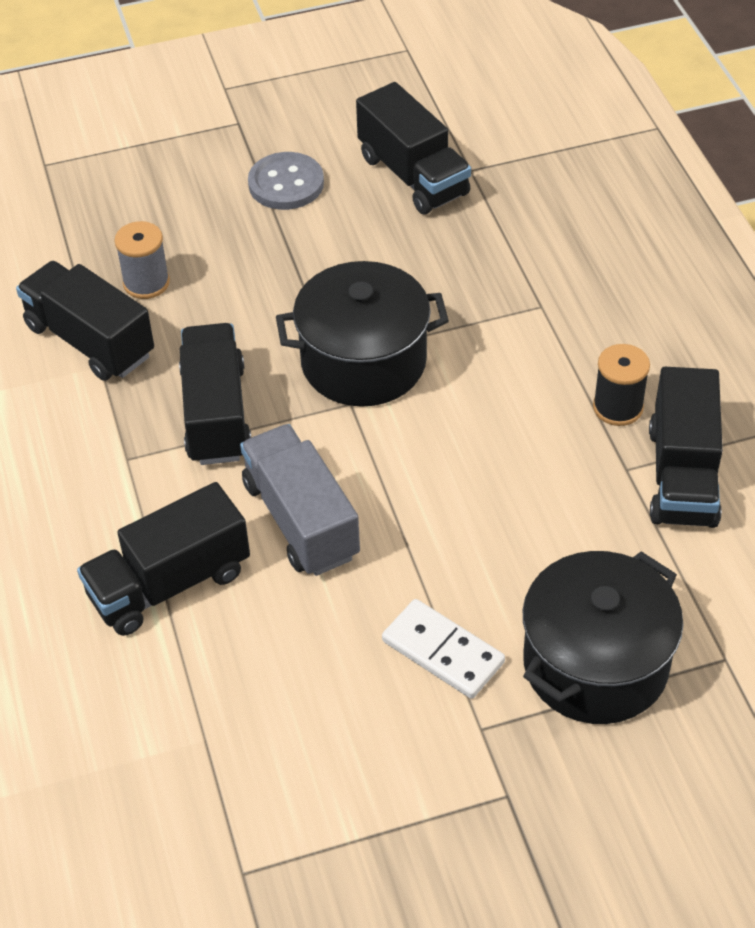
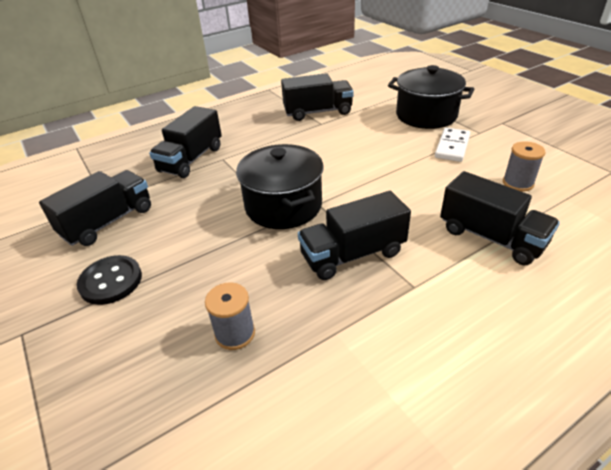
camera: 105 degrees left, 10 degrees down
(90, 341) = (312, 349): black truck -> black truck (191, 159)
(279, 694) = (518, 183): none -> grey spool
(286, 184) = (111, 281): grey button -> black button
(301, 520) = (410, 201): grey truck -> none
(618, 407) = (285, 130): black spool -> none

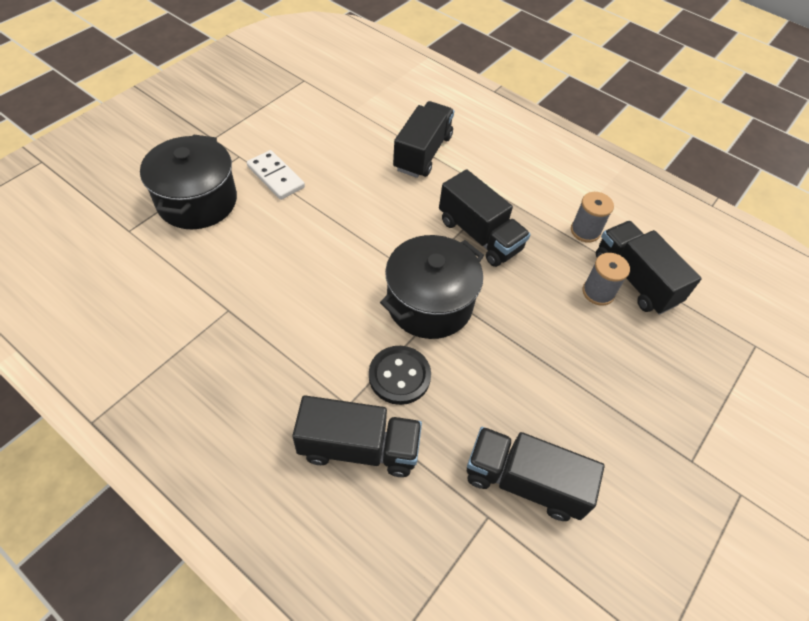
camera: 115 degrees left, 15 degrees up
(111, 281) = (600, 418): black button -> black button (399, 376)
(318, 112) = (190, 321): black truck -> black truck (635, 279)
(452, 147) = (276, 177): white domino -> white domino turned 45 degrees clockwise
(518, 183) = (337, 134): grey spool -> grey spool (585, 231)

